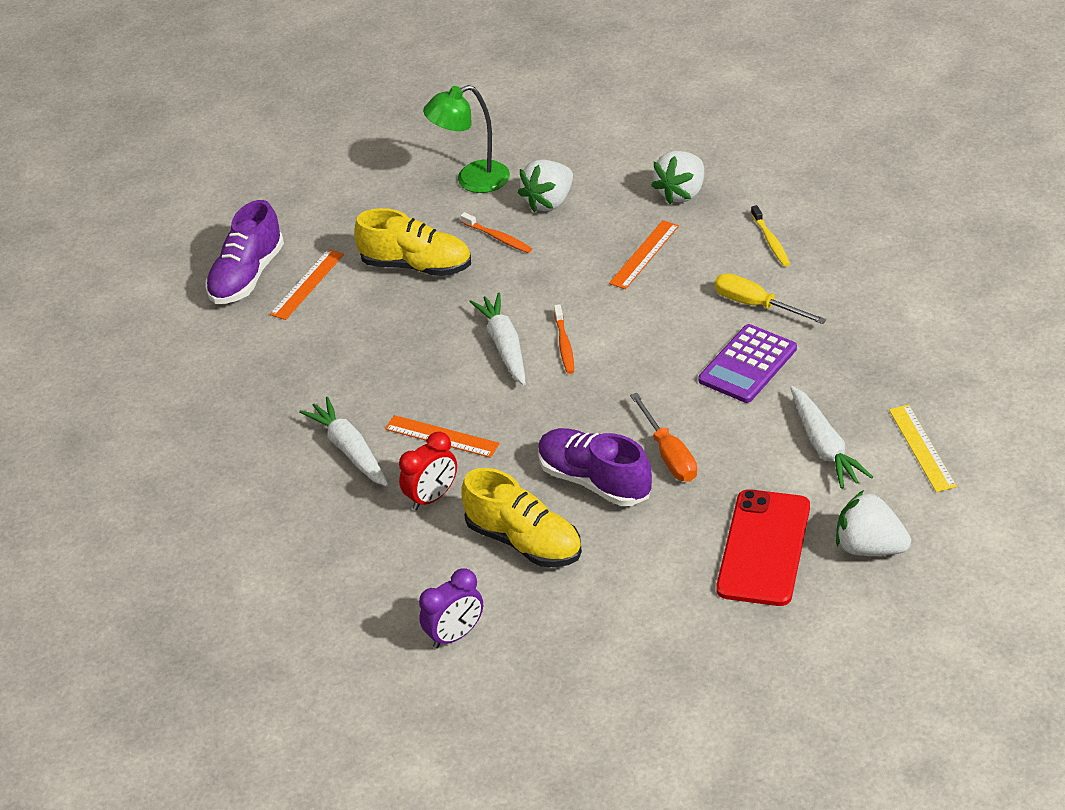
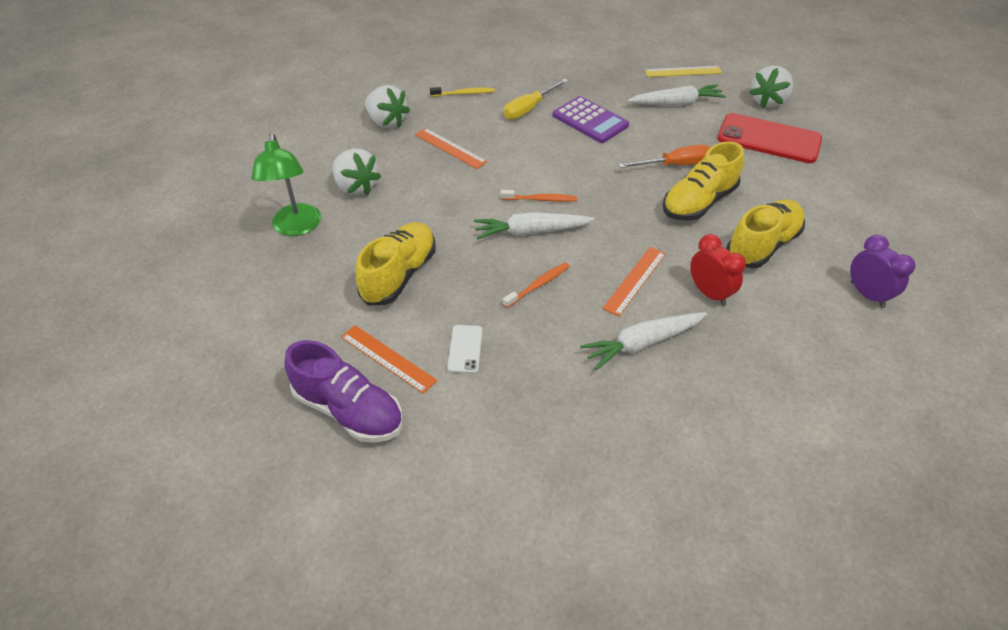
camera: 85 degrees left, 5 degrees up
(325, 330) = (465, 349): none -> white phone
(498, 238) = (387, 220): orange toothbrush -> orange toothbrush (538, 285)
(594, 481) = (698, 202): purple shoe -> yellow shoe

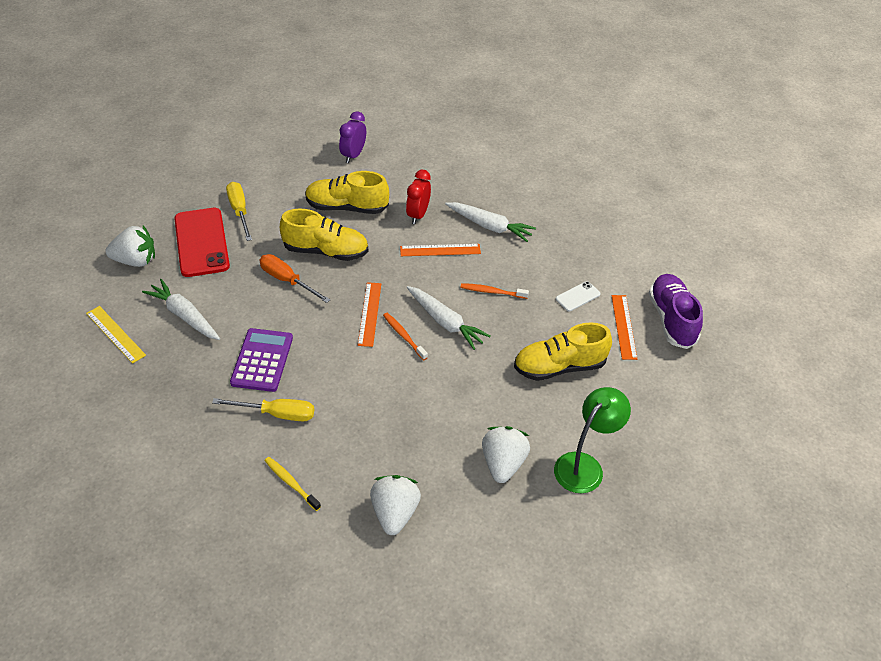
camera: 130 degrees left, 0 degrees up
(450, 148) = (390, 434): orange ruler -> orange ruler (369, 314)
(804, 174) = (239, 211): none -> yellow screwdriver

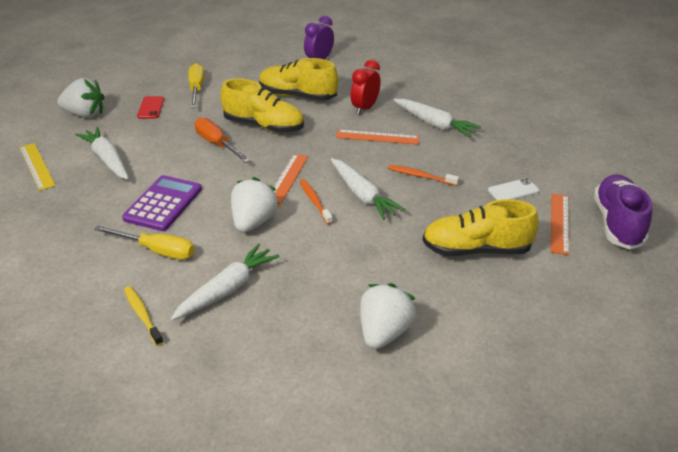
camera: 15 degrees right, 10 degrees down
(201, 242) = (151, 108): red phone -> red phone, size x0.46
(356, 444) = (227, 289): none -> white carrot
(394, 513) = (242, 363): white strawberry -> white strawberry (253, 222)
(584, 465) = (481, 349): green lamp -> none

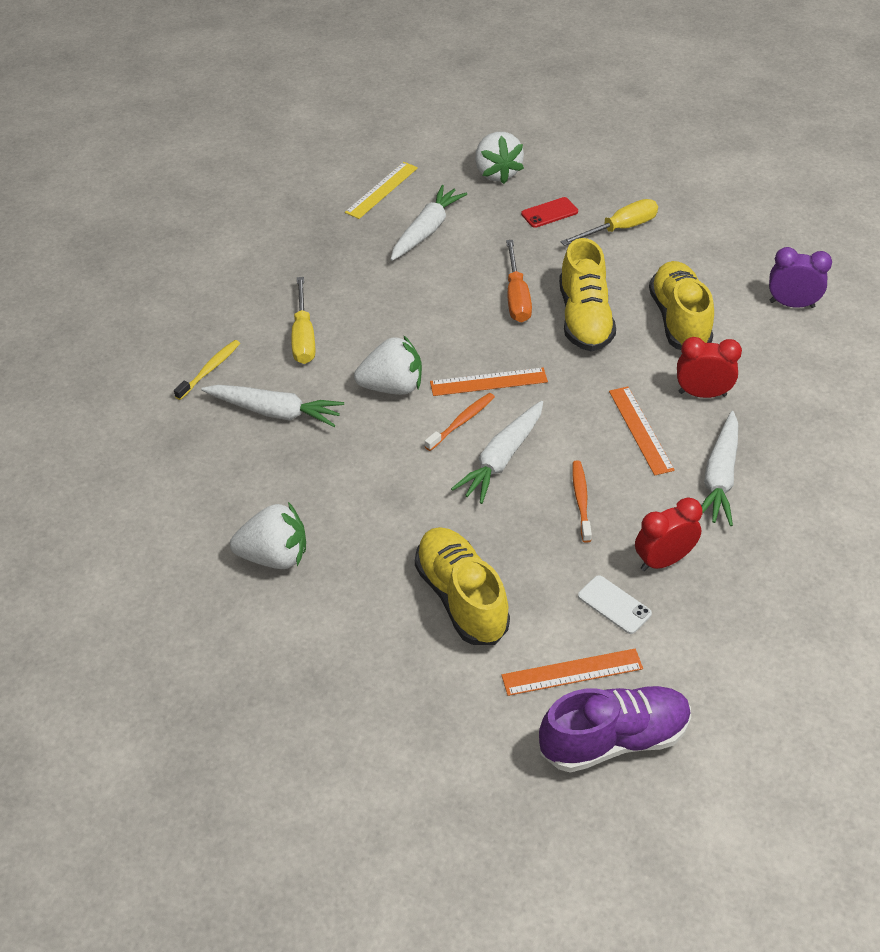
camera: 65 degrees right, 10 degrees up
(163, 204) = (379, 306): purple calculator -> none
(217, 144) = (516, 297): orange screwdriver -> orange screwdriver turned 150 degrees clockwise
(487, 163) = (663, 560): none -> red clock

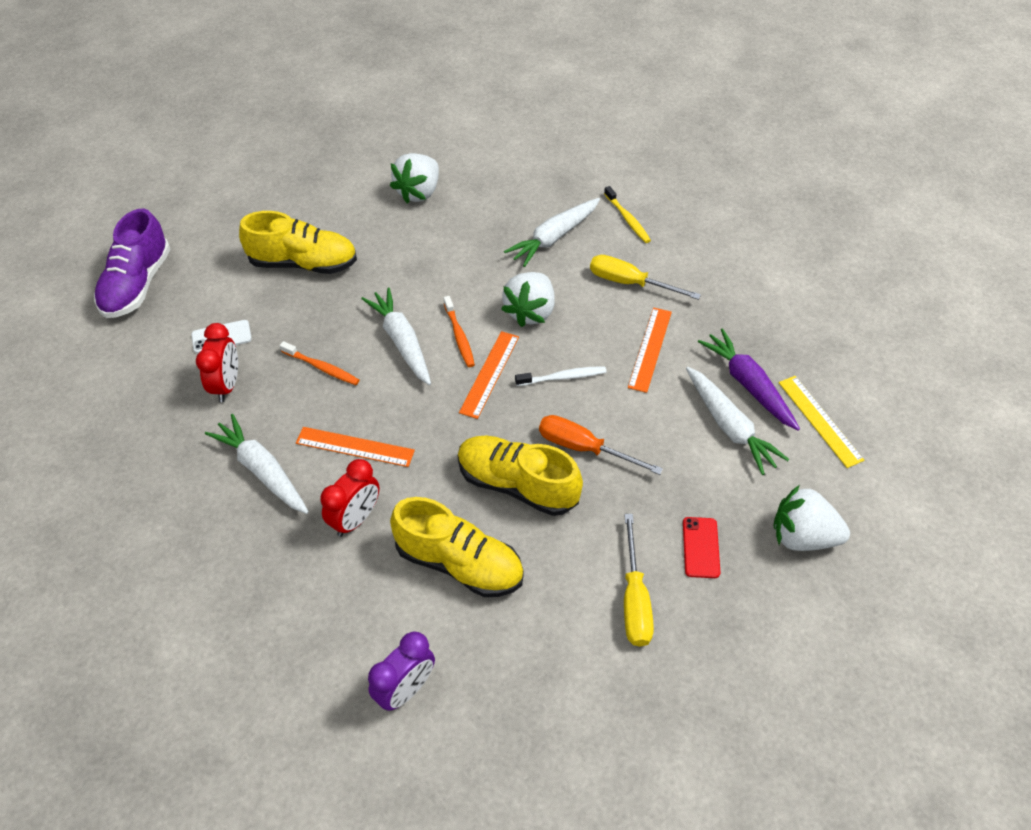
camera: 120 degrees right, 5 degrees up
(374, 233) = (748, 384): none -> purple carrot
(453, 336) = (563, 377): none -> white toothbrush
(572, 672) = (198, 289): orange ruler -> orange ruler (650, 349)

